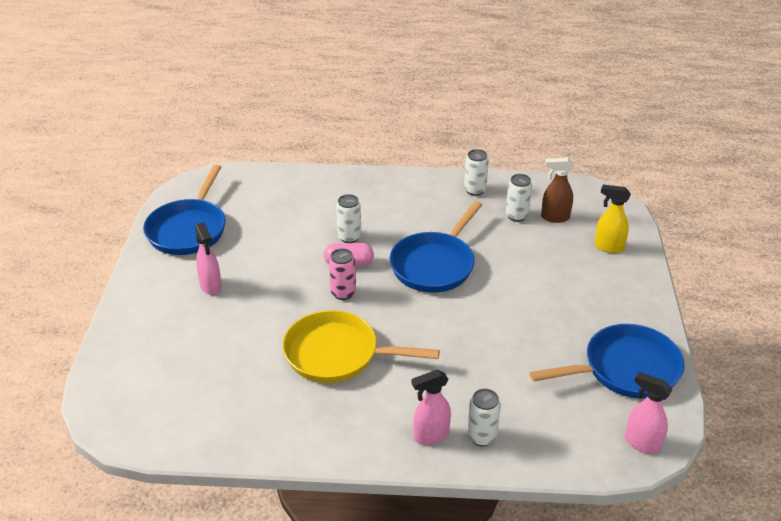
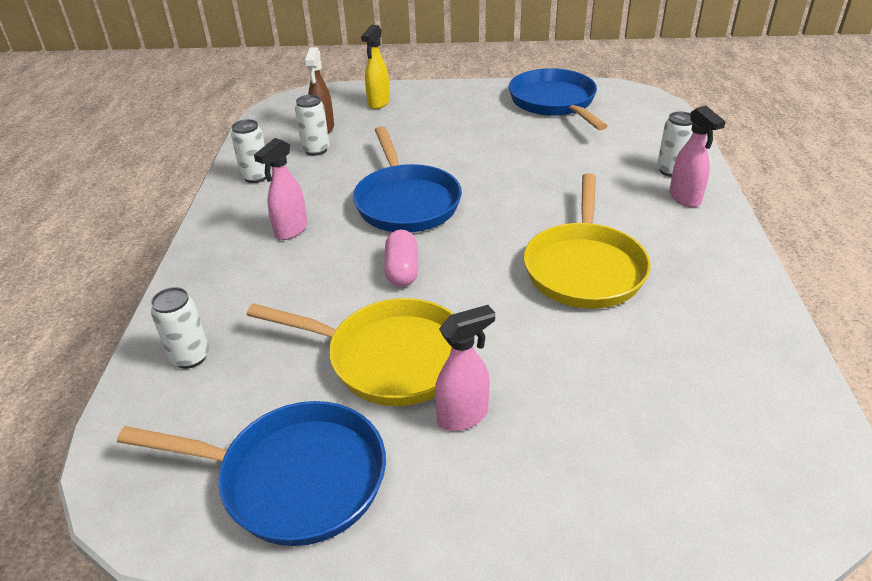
camera: 90 degrees left, 0 degrees up
(264, 259) = (390, 358): none -> yellow pan
(343, 293) = (466, 271): pink can -> none
(349, 237) = (342, 273): white can -> white can (190, 357)
(435, 264) = (406, 202): blue pan -> blue pan turned 45 degrees clockwise
(641, 443) = (640, 100): pink spray bottle -> pink spray bottle (291, 230)

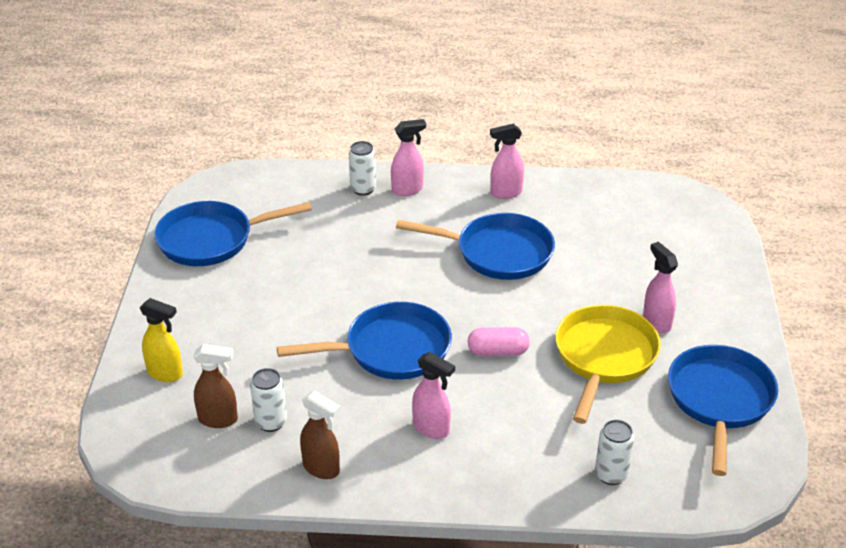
camera: 90 degrees left, 0 degrees up
(256, 177) = (321, 468): white can -> brown spray bottle
(584, 268) = (498, 253): yellow pan -> blue pan
(717, 272) = (505, 193): none -> pink spray bottle

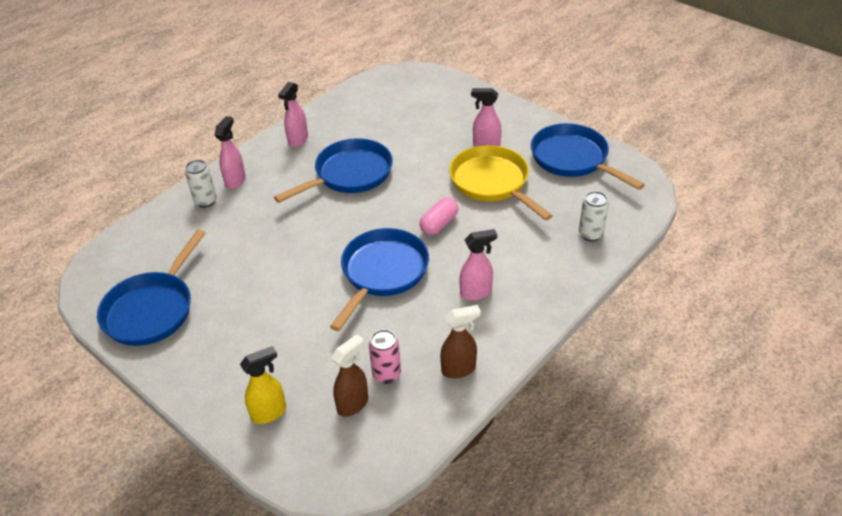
camera: 50 degrees left, 5 degrees up
(271, 422) = (386, 374): white can -> pink can

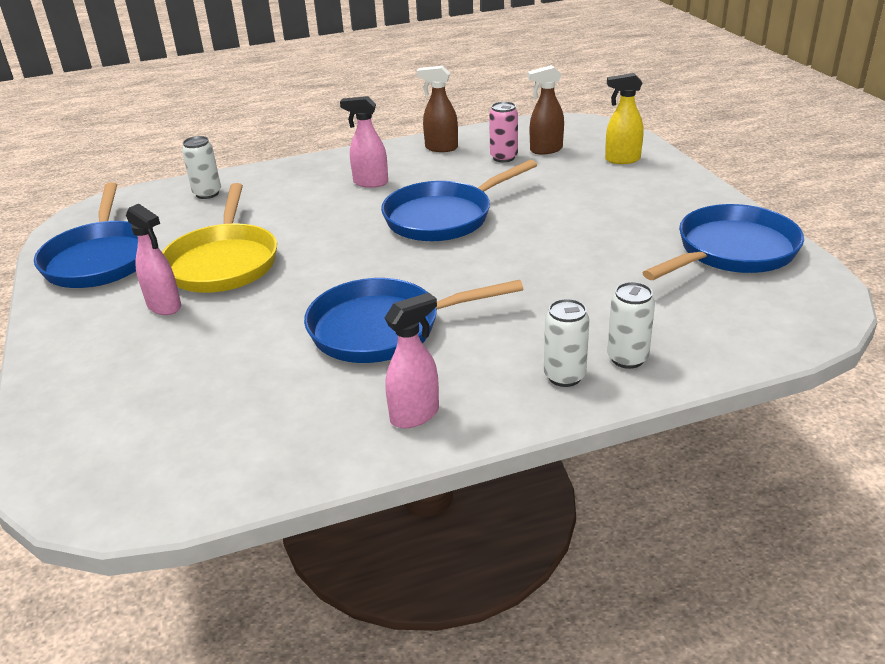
camera: 150 degrees left, 10 degrees down
(235, 181) = (564, 376): pink spray bottle -> white can
(439, 224) = (337, 240): pink capsule -> none

